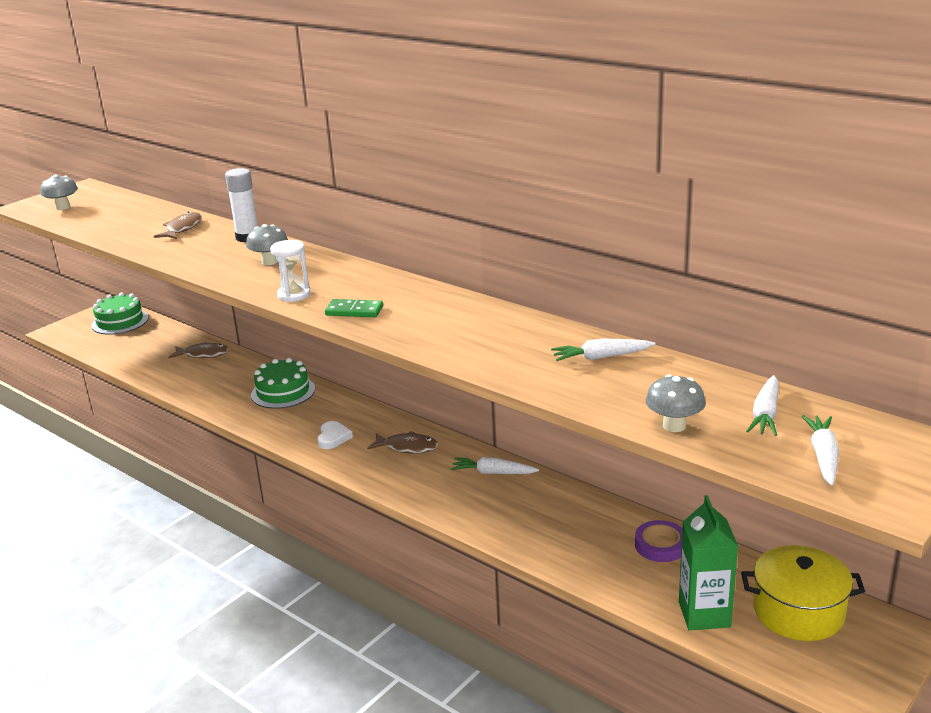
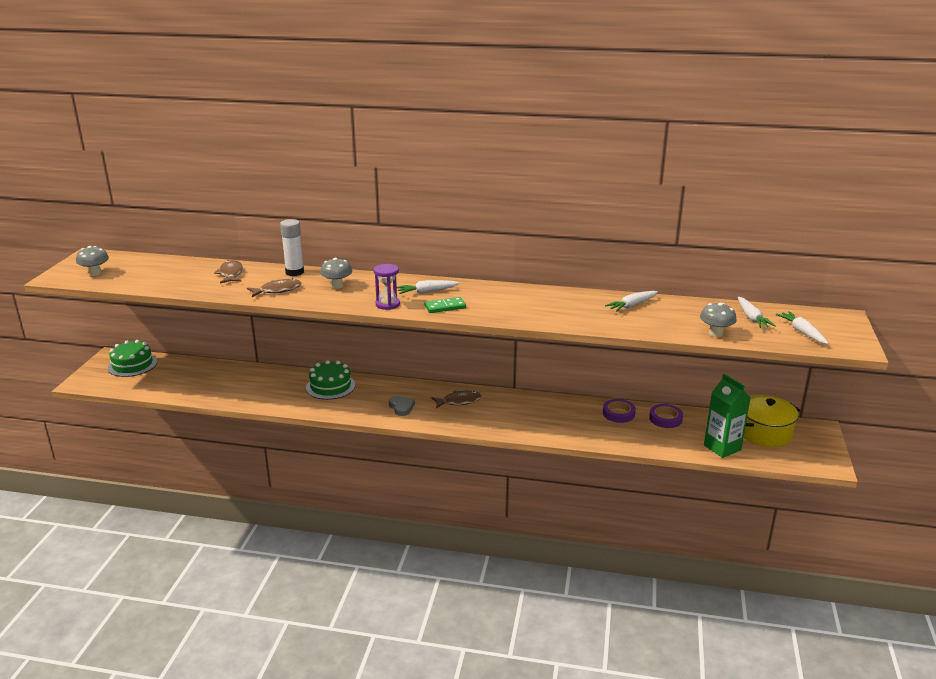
camera: 30 degrees left, 0 degrees up
(203, 354) = (236, 374): brown fish -> brown fish (277, 290)
(294, 295) = (387, 304): white hourglass -> purple hourglass
(333, 437) = (401, 407): white heart -> grey heart
(493, 473) = (530, 403): white carrot -> white carrot (427, 292)
(599, 519) = (618, 413): none -> purple tape

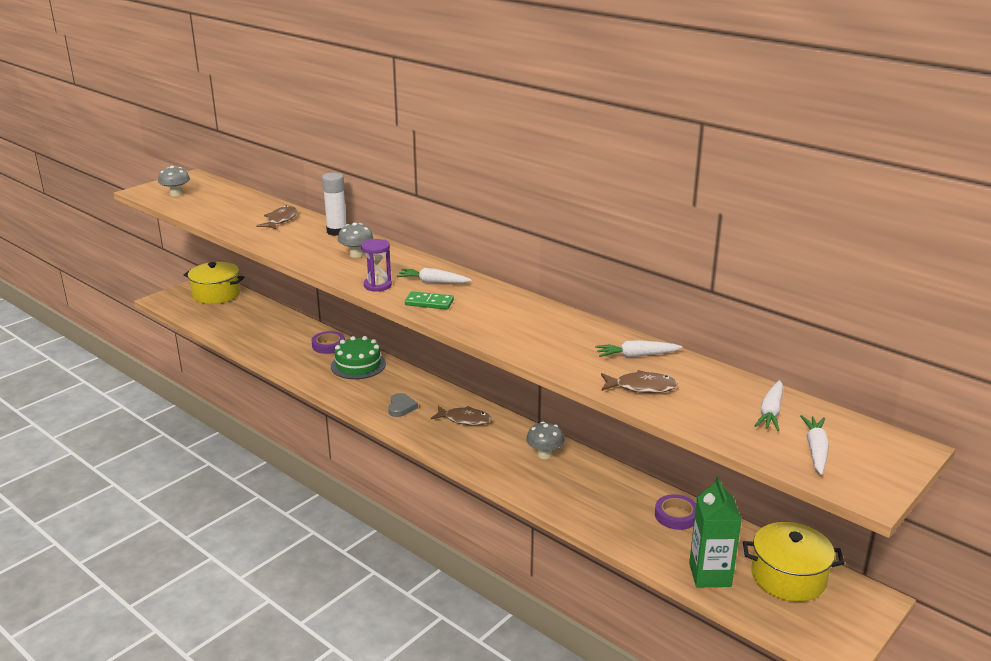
camera: 30 degrees right, 0 degrees up
(132, 364) = (216, 294): green cake -> yellow pot
(277, 290) = (298, 246): brown fish -> brown fish (641, 387)
(618, 413) = (625, 490): purple tape -> purple tape (328, 345)
(715, 333) = (695, 417): grey mushroom -> grey mushroom (544, 454)

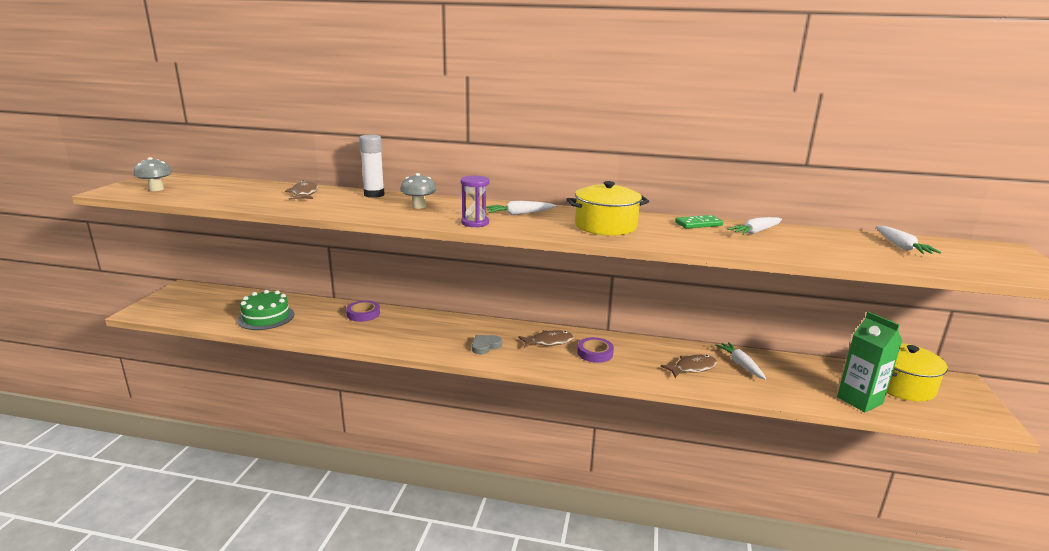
camera: 30 degrees left, 5 degrees down
(216, 294) = (201, 296): yellow pot -> yellow pot (605, 226)
(358, 365) = (408, 323): green cake -> green cake (266, 317)
(401, 407) = (485, 346): grey heart -> grey heart turned 105 degrees counterclockwise
(429, 303) = (541, 227): green domino -> green domino (698, 224)
(544, 454) = (641, 351): grey mushroom -> none
(641, 387) = (799, 249): brown fish -> brown fish (692, 368)
(676, 515) = (782, 366): purple tape -> purple tape (595, 353)
(816, 450) = (972, 261): white carrot -> white carrot (740, 365)

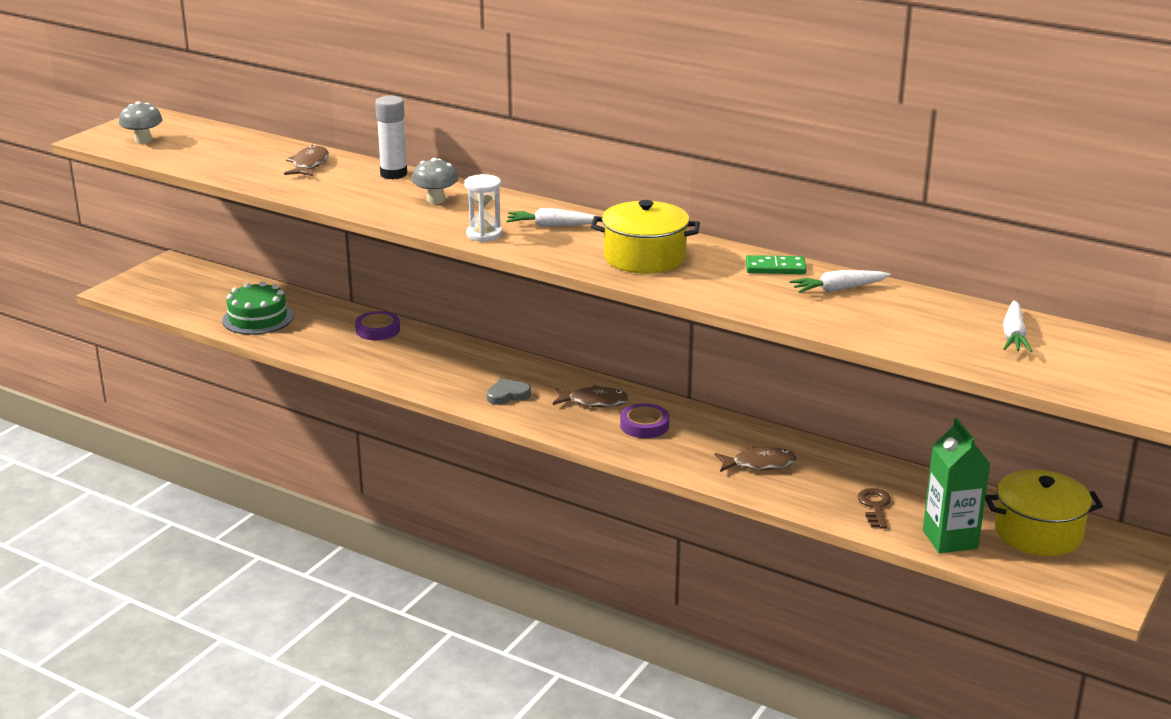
camera: 20 degrees right, 5 degrees up
(475, 223) = (484, 234): purple hourglass -> white hourglass
(740, 365) = (833, 471): white carrot -> none
(790, 385) = (874, 506): none -> brown key

